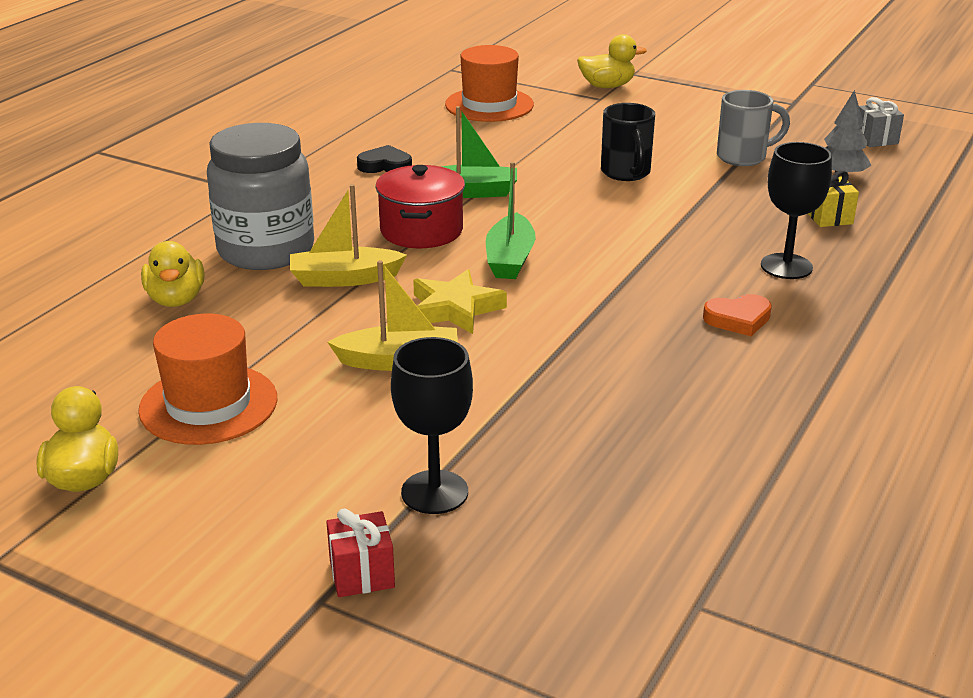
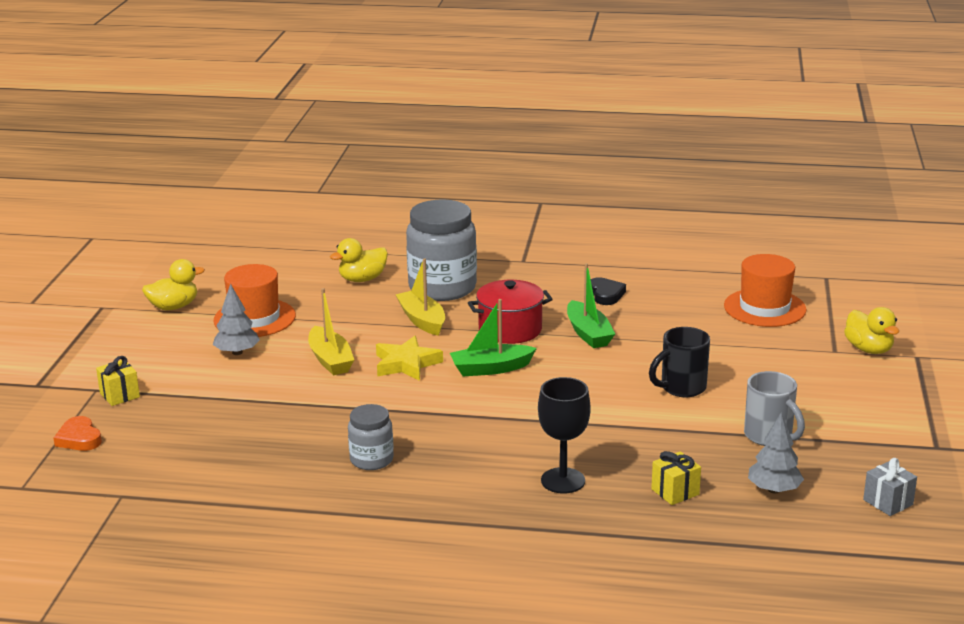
camera: 70 degrees right, 5 degrees down
(309, 435) = (237, 352): none -> grey tree
(362, 574) = (119, 395): red gift -> yellow gift
(434, 492) = (198, 399): black goblet -> none
(689, 372) = (371, 460): none -> grey jar
(738, 319) = (460, 469): orange heart -> orange heart (79, 438)

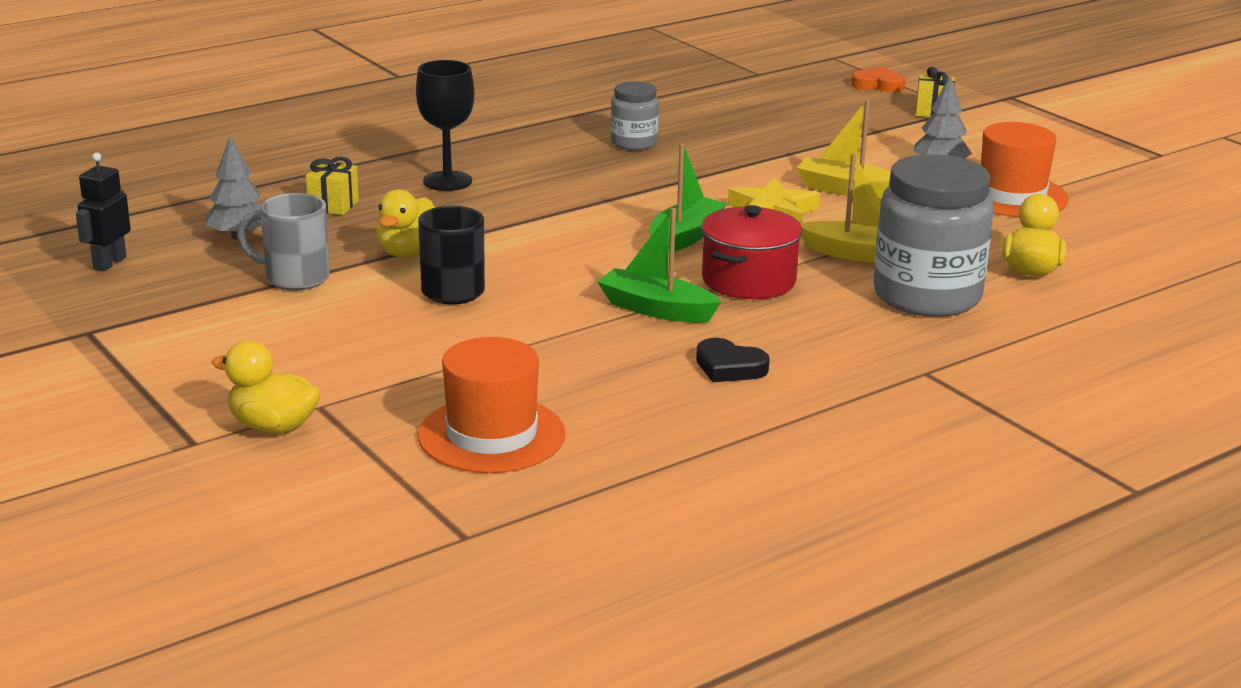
camera: 135 degrees right, 0 degrees up
(174, 307) = (1107, 177): yellow duck -> yellow duck (408, 252)
(888, 502) = (109, 263): grey gift -> black robot

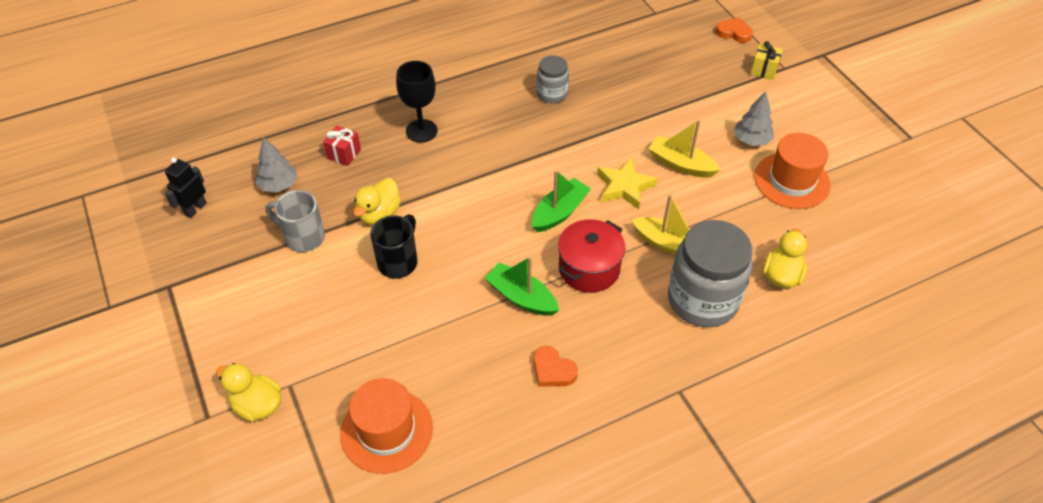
camera: 10 degrees right, 25 degrees up
(333, 205) = (344, 154): yellow gift -> red gift
(729, 367) = (553, 370): black heart -> orange heart

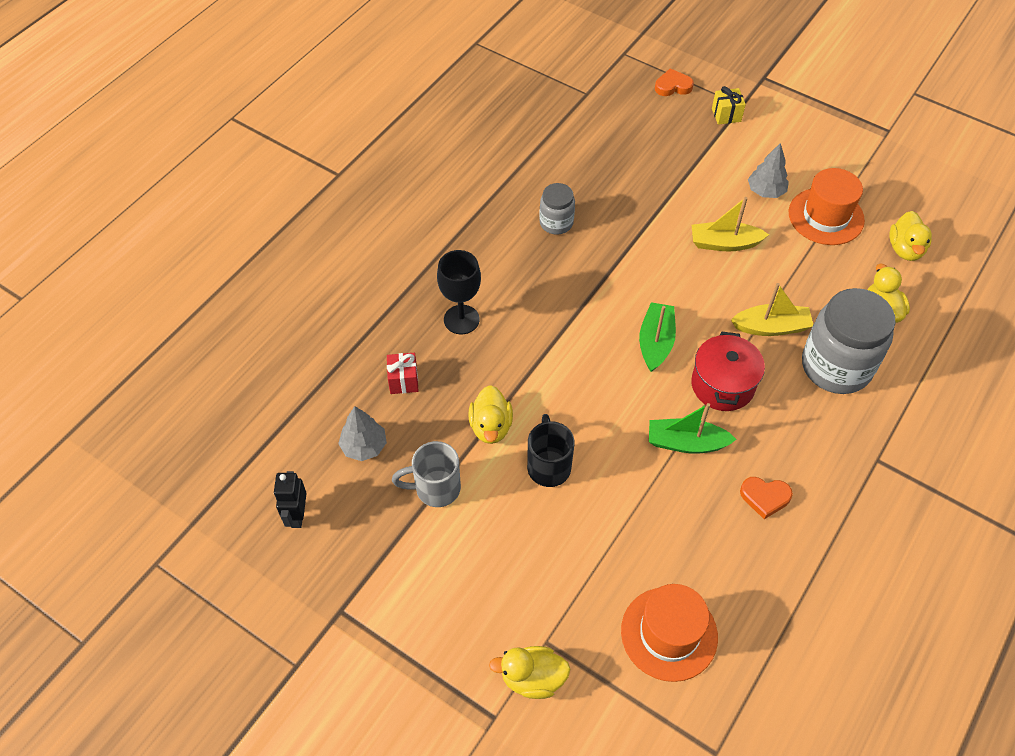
camera: 30 degrees left, 5 degrees up
(624, 187) = (693, 289): yellow star -> none
(847, 237) = (905, 249): none -> yellow duck

